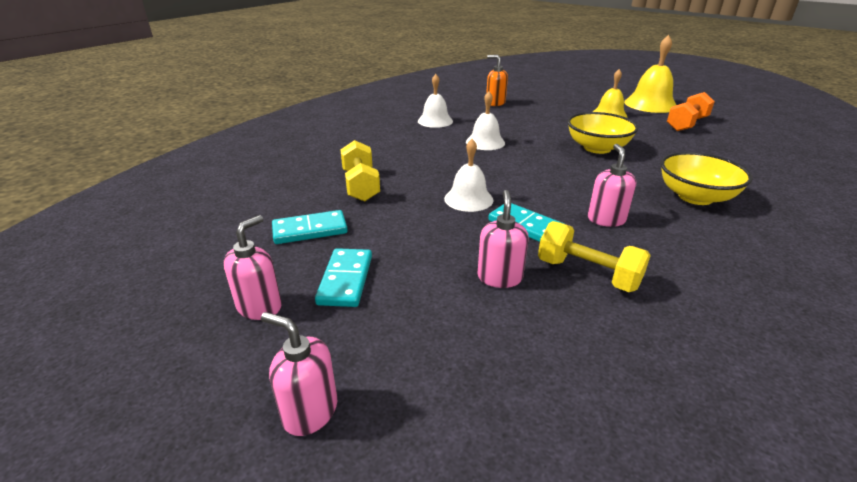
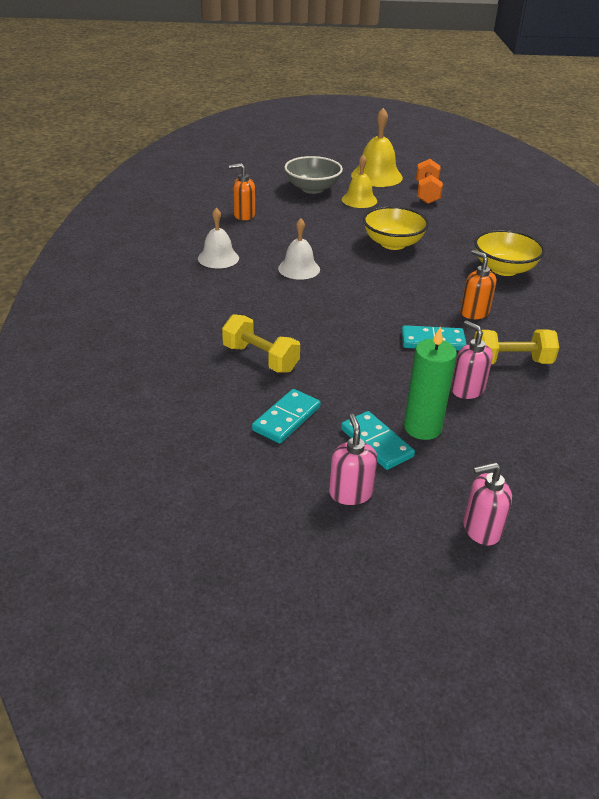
camera: 40 degrees left, 5 degrees up
(405, 288) = (422, 427): none -> green candle
(468, 199) = (364, 334): white bell -> none
(577, 100) = (312, 188): none -> grey bowl
(606, 219) = (474, 312): pink soap dispenser -> orange soap dispenser

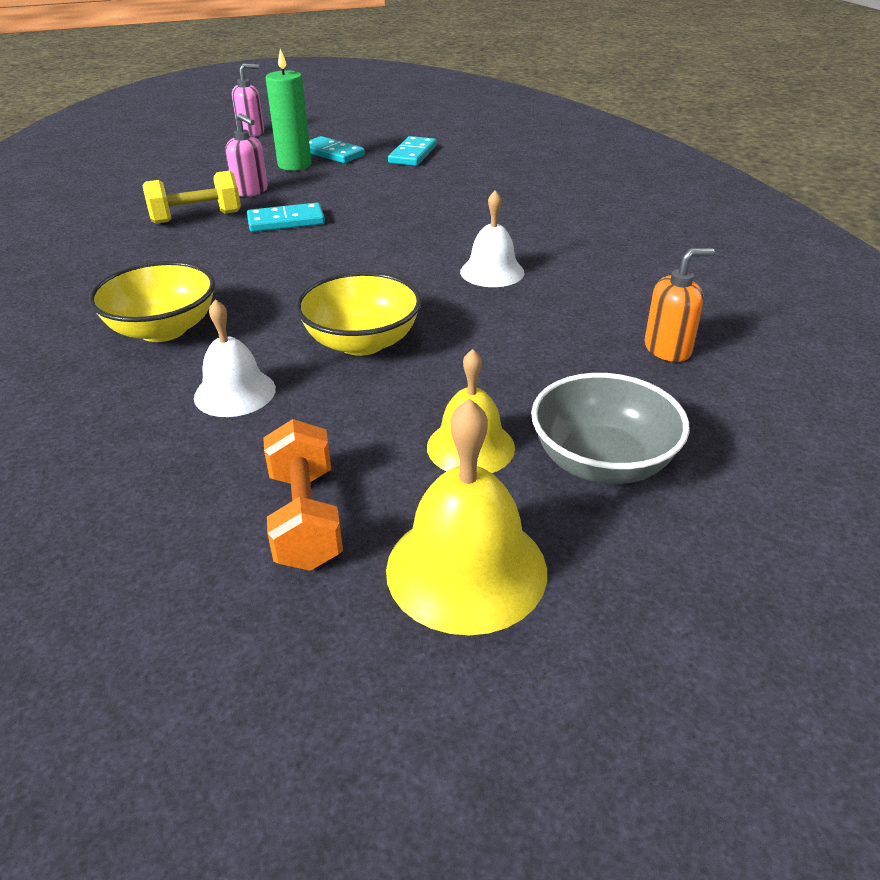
camera: 165 degrees right, 0 degrees up
(218, 258) = (618, 266): white bell -> white bell (235, 392)
(260, 358) = (465, 182): yellow dumbbell -> none
(350, 493) = (345, 133): pink soap dispenser -> none
(474, 312) = (229, 258): orange soap dispenser -> none

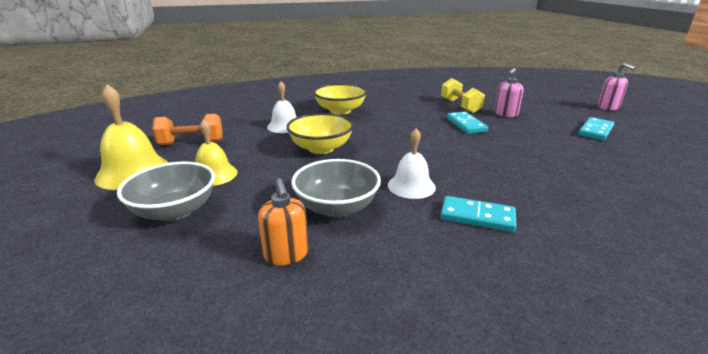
camera: 90 degrees right, 10 degrees down
(294, 165) = (560, 122): green candle -> none
(412, 154) = (628, 158): turquoise domino -> turquoise domino (477, 216)
(557, 321) = (336, 207): none -> grey bowl

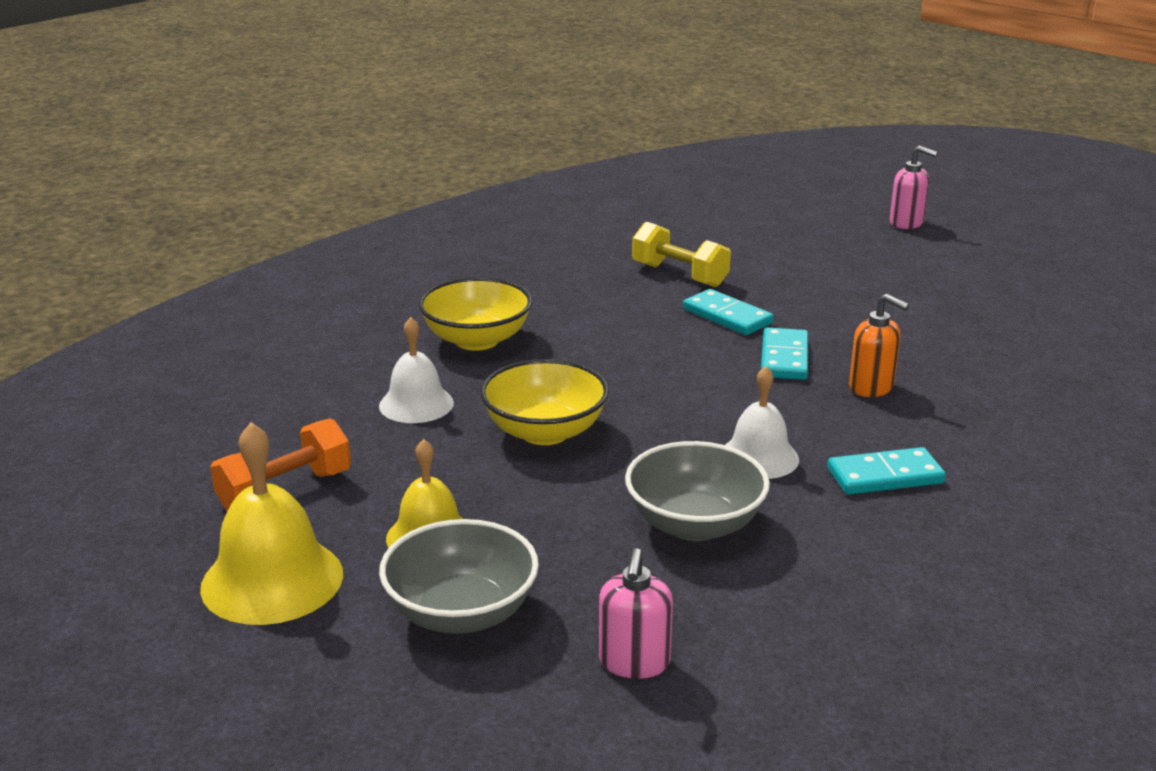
camera: 30 degrees left, 0 degrees up
(286, 255) = (709, 610): orange soap dispenser -> orange soap dispenser (871, 387)
(505, 114) = (768, 276): pink soap dispenser -> pink soap dispenser (634, 662)
(595, 131) = (921, 280): turquoise domino -> turquoise domino (784, 358)

